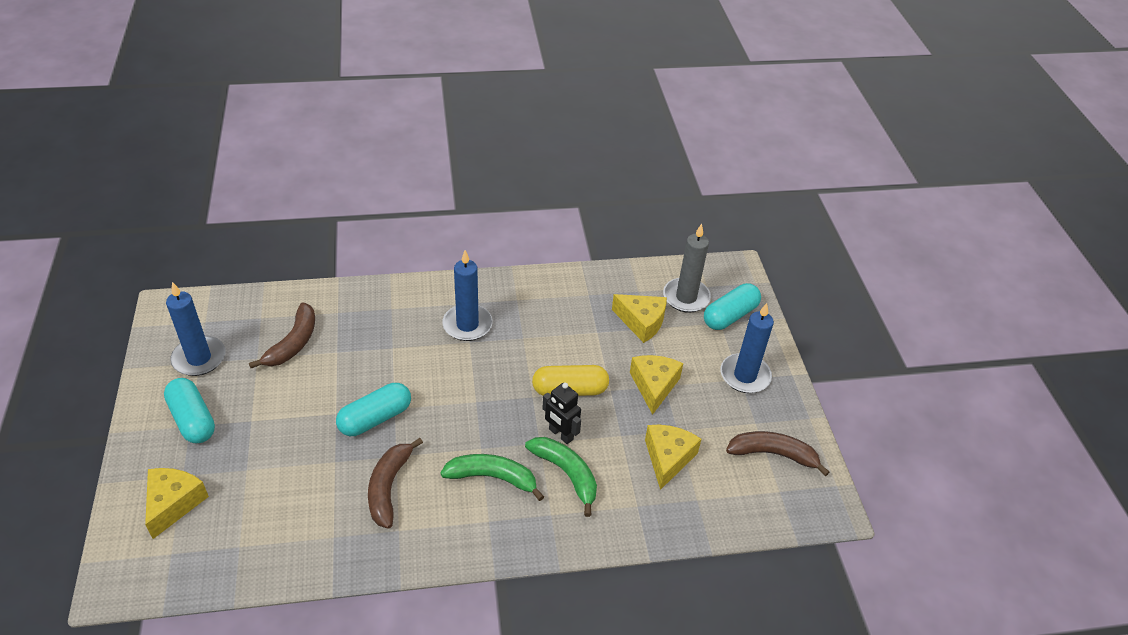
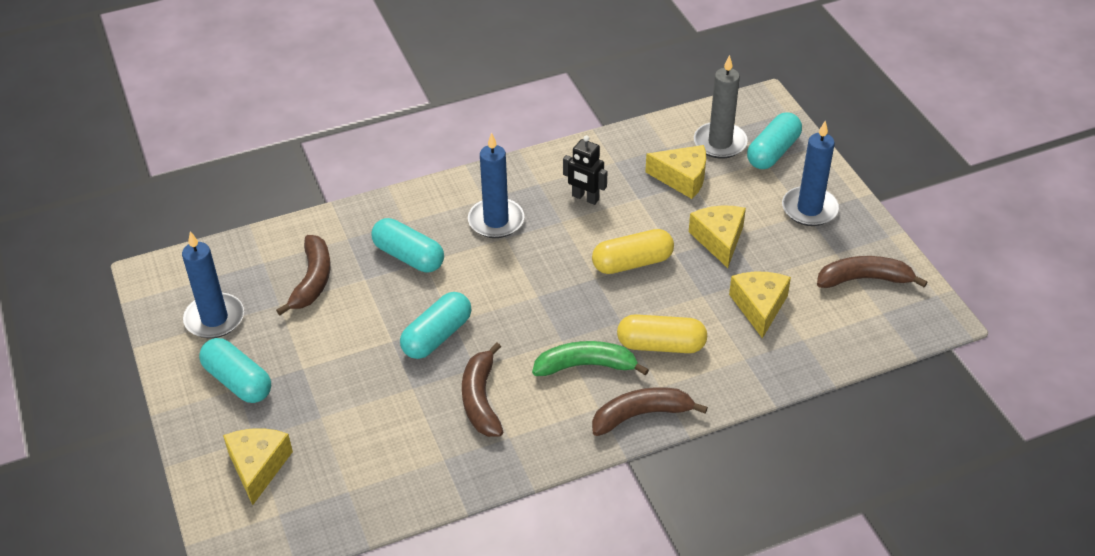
camera: 10 degrees left, 0 degrees up
(381, 340) = (408, 256): none -> turquoise capsule
(524, 538) = (641, 415): none -> brown banana
(560, 434) = (640, 308): black robot -> black robot (585, 198)
(566, 474) = (661, 345): green banana -> yellow capsule

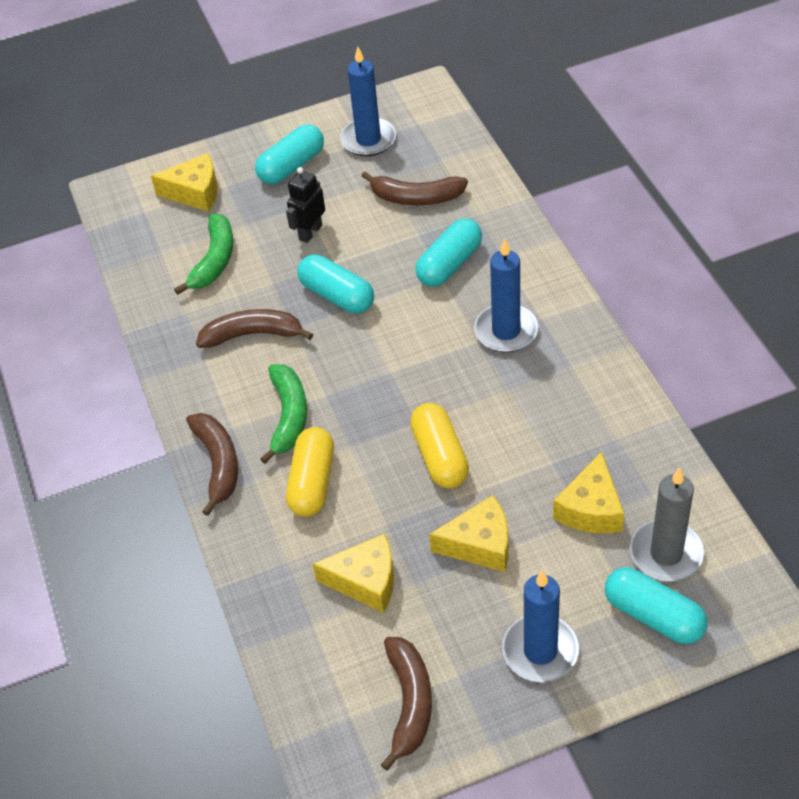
camera: 95 degrees right, 5 degrees up
(371, 440) = (214, 260): none -> green banana
(585, 198) = (548, 410): black robot -> black robot (310, 232)

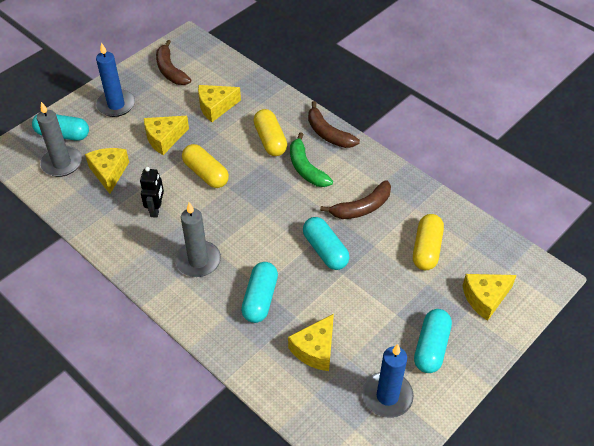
camera: 150 degrees right, 0 degrees up
(214, 260) = (426, 249): green banana -> yellow capsule
(310, 232) = (375, 292): black robot -> black robot (156, 209)
(337, 295) = (325, 250): turquoise capsule -> turquoise capsule turned 45 degrees clockwise
(416, 197) = (315, 349): brown banana -> yellow cheese
(506, 331) = (198, 261): blue candle -> grey candle

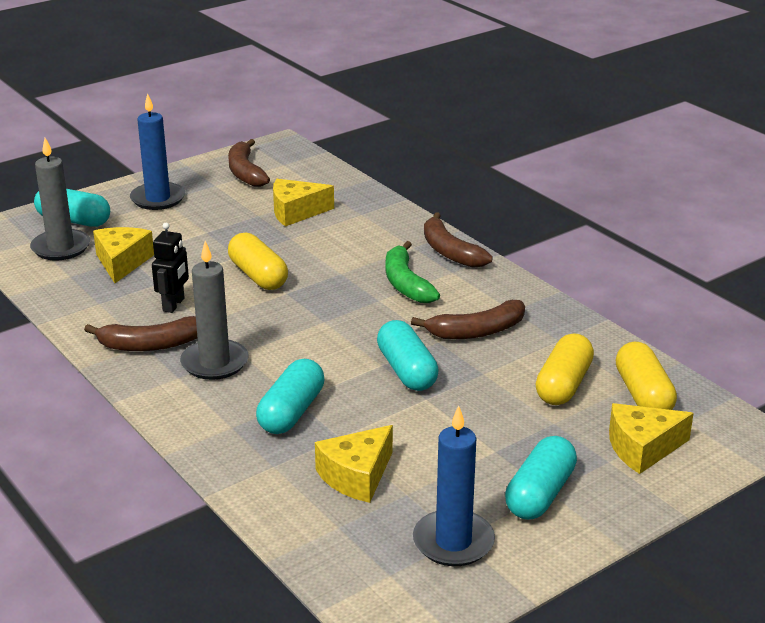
camera: 10 degrees right, 20 degrees down
(151, 250) = (150, 345): none -> brown banana
(164, 138) = (212, 236): yellow cheese -> none
(270, 140) = (362, 251): yellow capsule -> yellow capsule (643, 395)

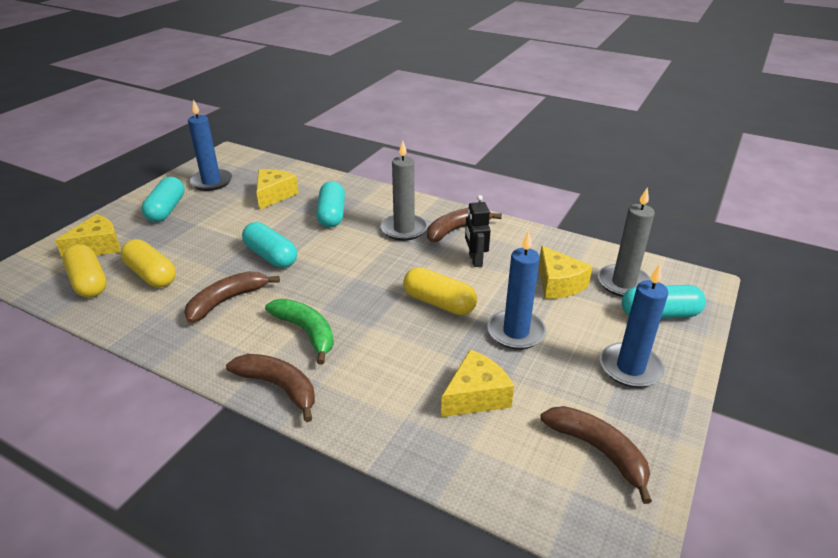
camera: 155 degrees right, 5 degrees up
(215, 238) = (516, 332): none -> blue candle
(563, 385) = (151, 275): yellow capsule -> yellow capsule turned 45 degrees counterclockwise

